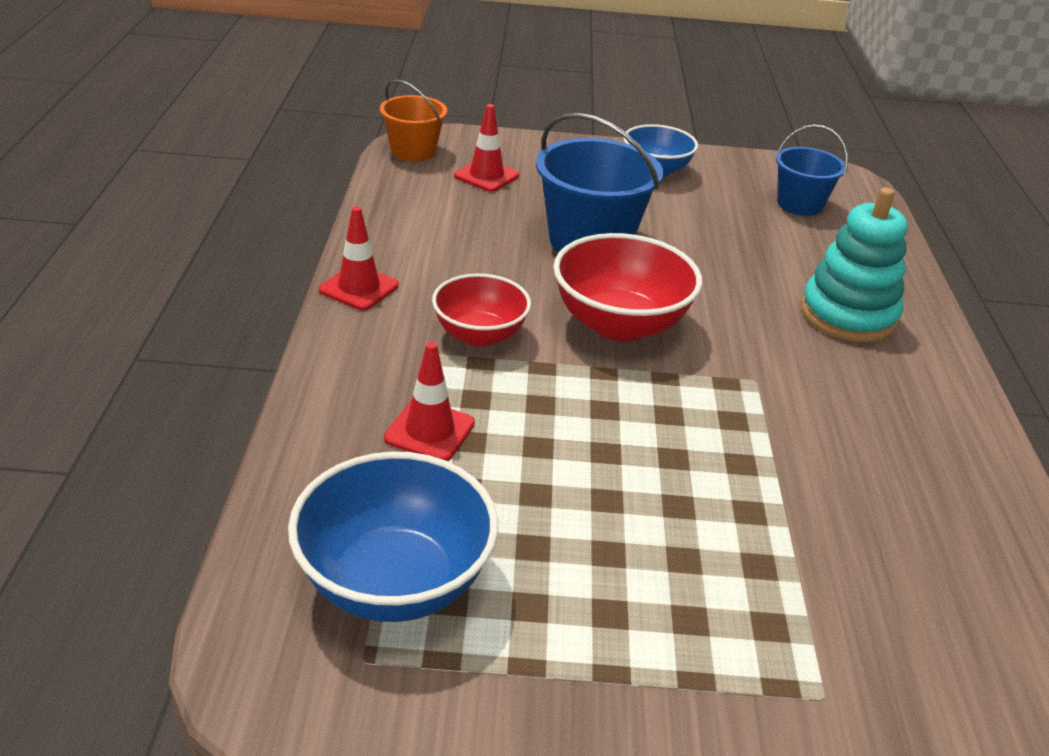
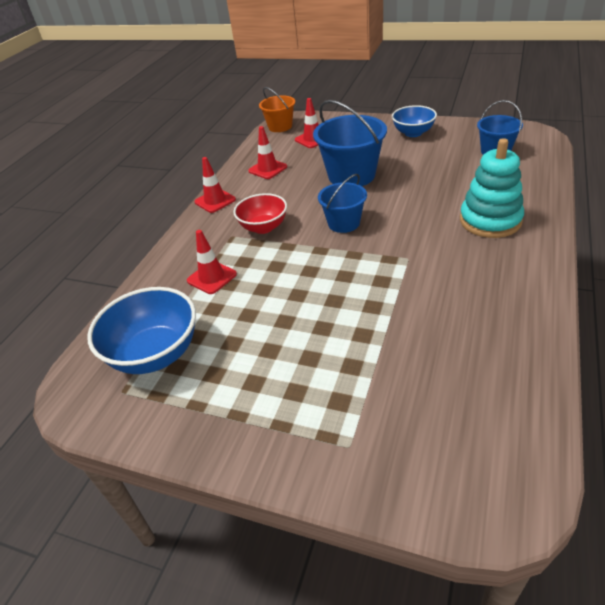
camera: 25 degrees right, 5 degrees up
(431, 228) = (268, 169): none -> red traffic cone
(619, 324) = (343, 223): red bowl -> blue bucket

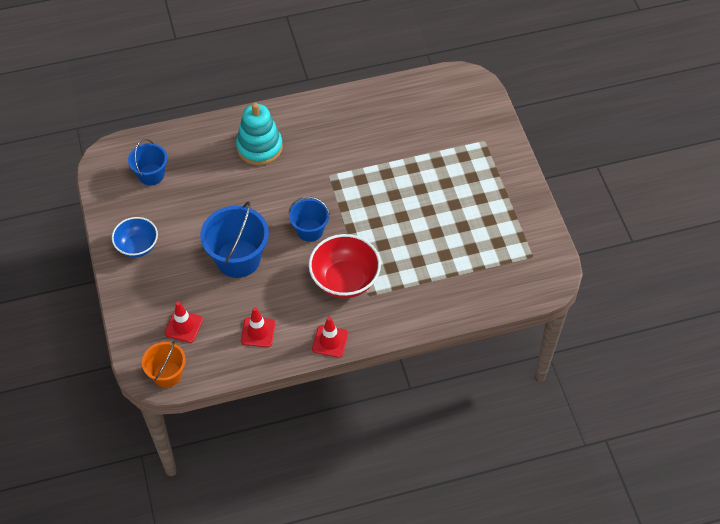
camera: 130 degrees left, 15 degrees up
(155, 354) = (498, 260): blue bowl -> none
(212, 277) = (418, 276): red traffic cone -> none
(263, 227) = (345, 280): red bowl -> red bowl, size x1.53

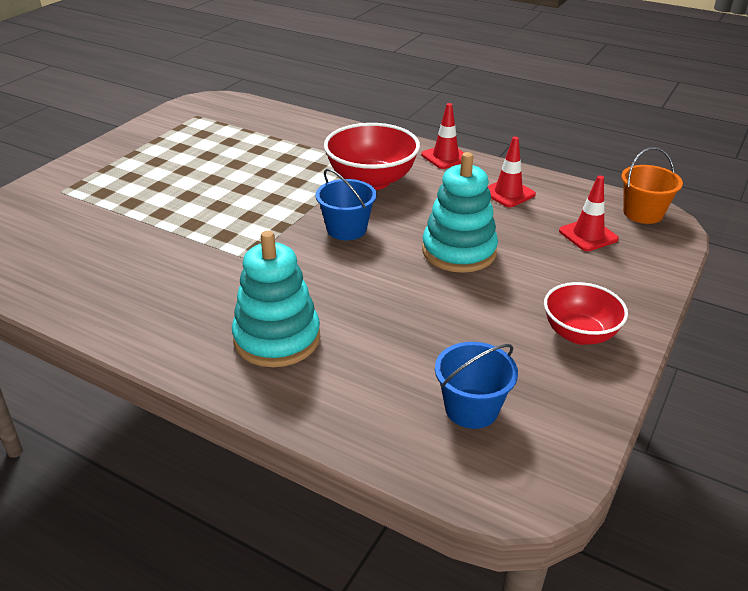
camera: 135 degrees left, 20 degrees down
(137, 246) = (579, 334): blue bowl -> red bowl
(238, 259) = (459, 251): blue bucket -> turquoise stacking toy

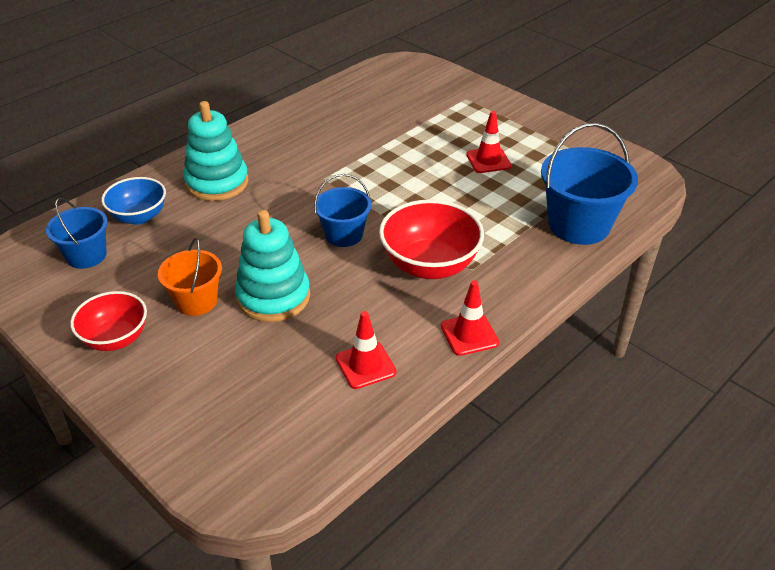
camera: 105 degrees right, 5 degrees up
(288, 125) = (579, 225): none -> blue bucket
(373, 387) = (139, 217): none -> blue bowl
(588, 235) = (252, 404): red traffic cone -> red traffic cone (488, 160)
(643, 213) = (270, 478): orange bucket -> orange bucket (196, 301)

